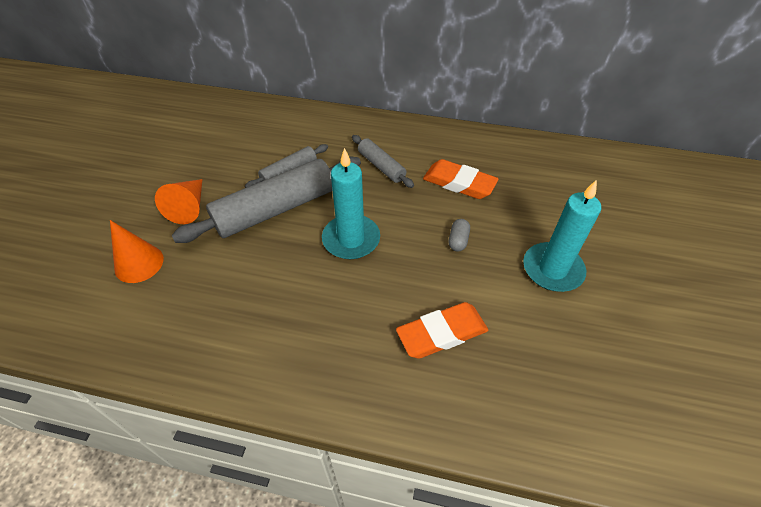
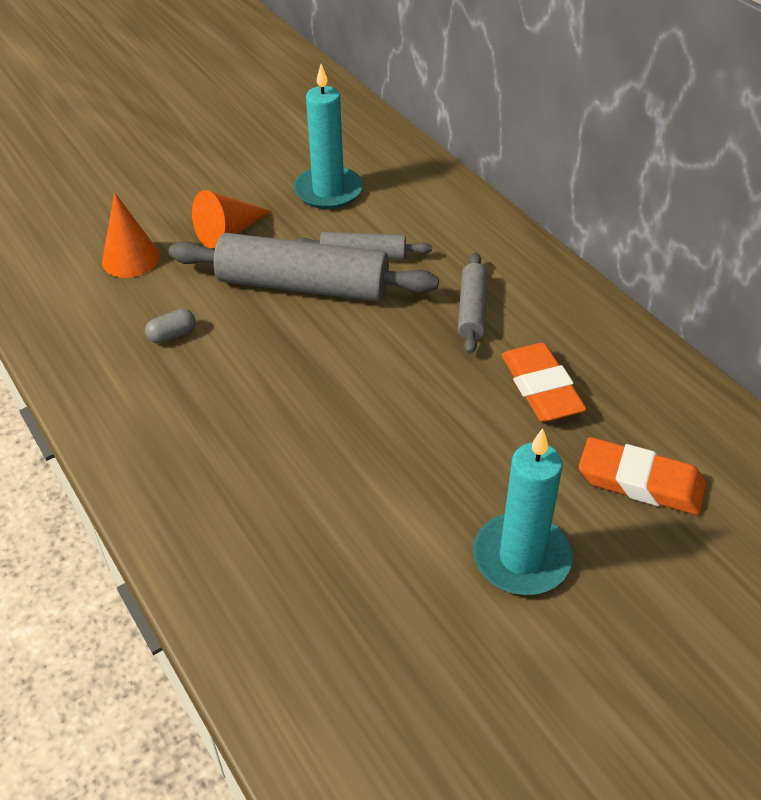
camera: 45 degrees right, 5 degrees down
(351, 239) = (338, 365): turquoise candle -> turquoise candle (328, 191)
(442, 333) = (308, 520): orange eraser -> orange eraser (640, 482)
(458, 240) = (451, 447): grey capsule -> grey capsule (172, 335)

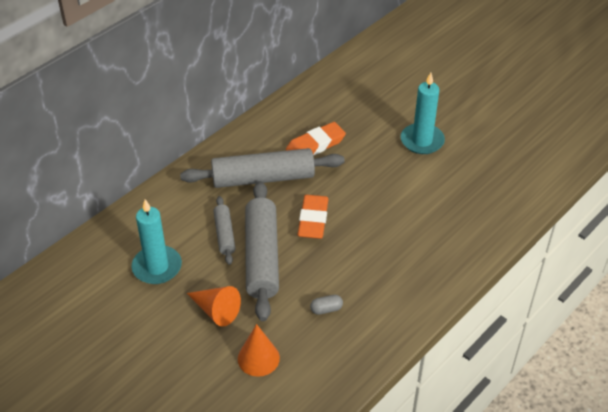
camera: 105 degrees left, 0 degrees up
(172, 335) = (326, 309): grey capsule -> grey capsule turned 60 degrees counterclockwise
(472, 310) = (263, 178): grey rolling pin -> grey rolling pin, size x1.93
(640, 482) = (364, 109): orange eraser -> orange eraser (313, 220)

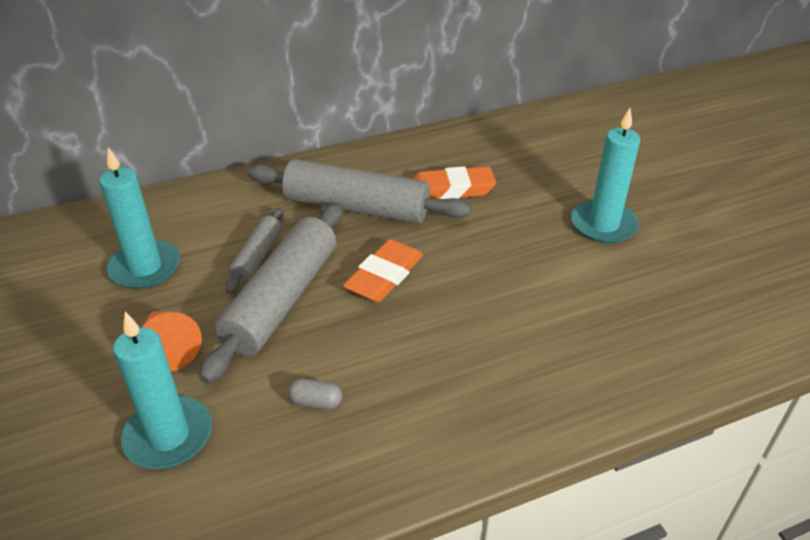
camera: 25 degrees right, 5 degrees down
(258, 358) = (168, 436): orange cone -> turquoise candle

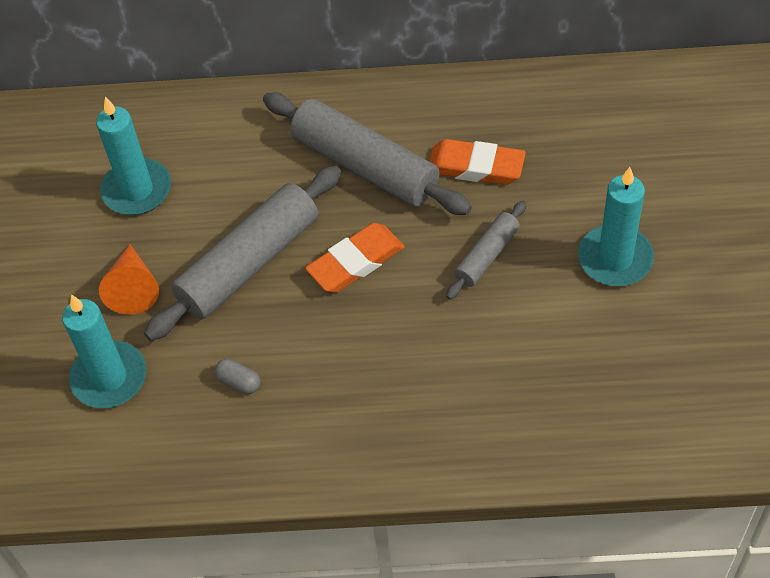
camera: 25 degrees right, 15 degrees up
(257, 256) = (244, 205): grey rolling pin -> grey rolling pin (487, 256)

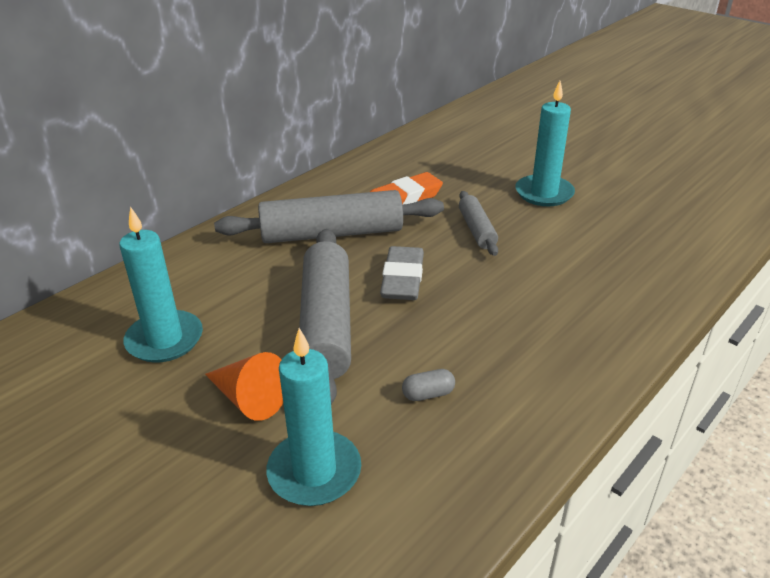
camera: 50 degrees left, 20 degrees down
(356, 262) = (403, 279): orange eraser -> grey eraser

